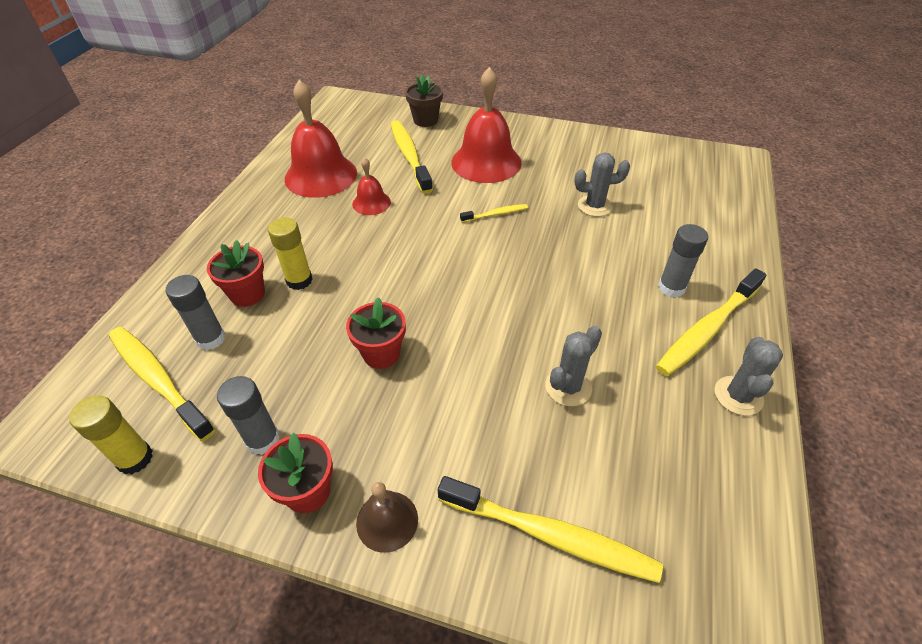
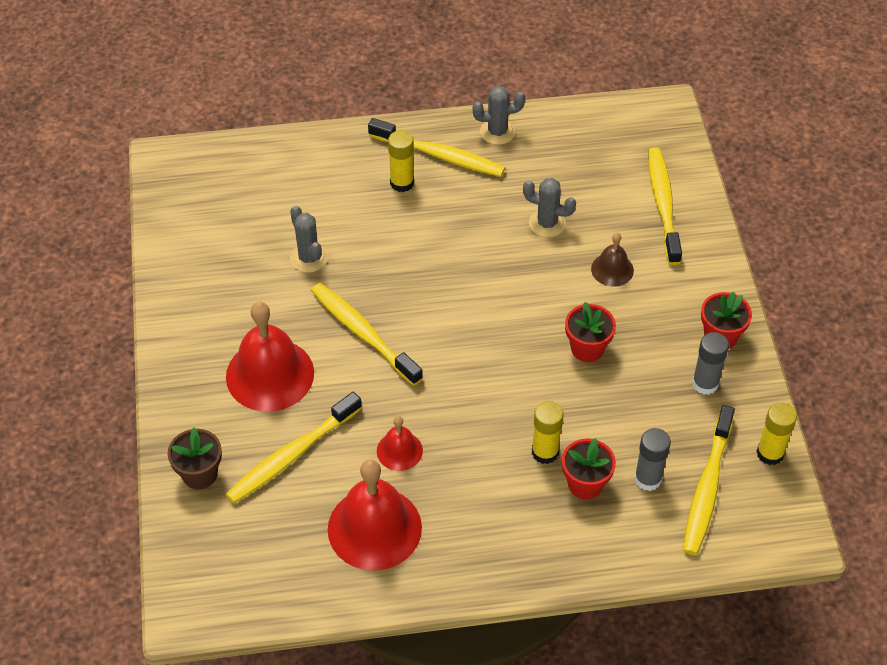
camera: 115 degrees left, 5 degrees up
(387, 521) = (709, 286): brown bell -> brown bell (612, 269)
(495, 214) = (363, 333): yellow toothbrush -> yellow toothbrush, size x2.00
(671, 288) = (402, 183): grey glue stick -> yellow glue stick

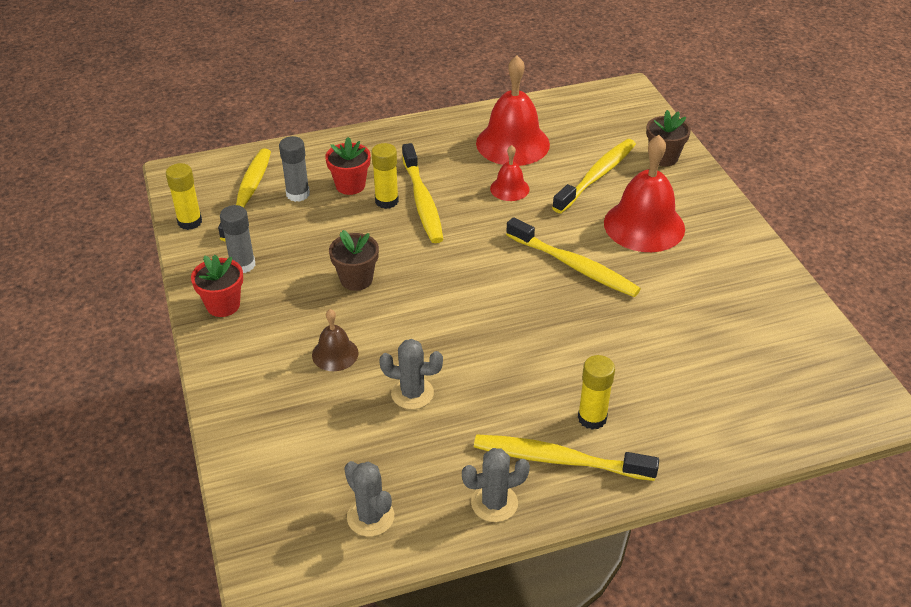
camera: 170 degrees right, 10 degrees down
(308, 258) = (658, 324): grey cactus -> grey cactus (370, 517)
(587, 348) = (356, 279): red flower pot -> brown flower pot
(663, 204) = (277, 434): yellow toothbrush -> yellow toothbrush (422, 201)

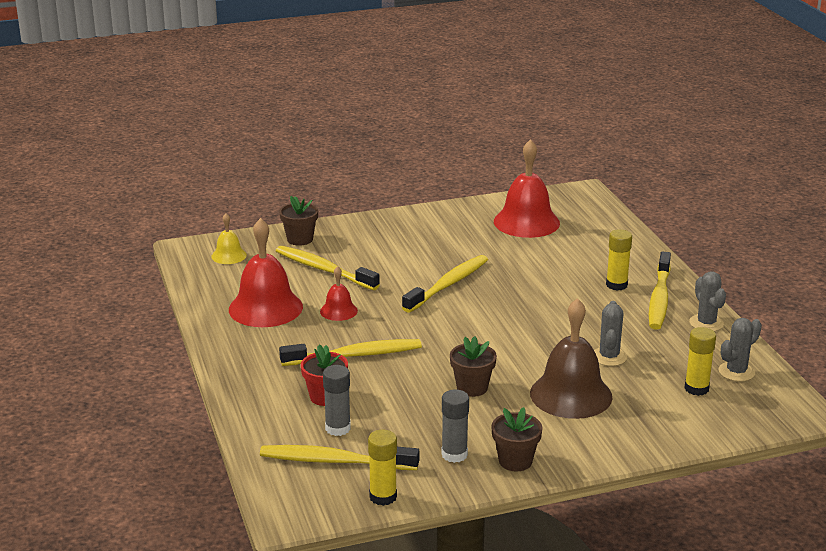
camera: 90 degrees left, 15 degrees down
(223, 305) = (515, 461): red flower pot -> brown flower pot
(335, 354) = (571, 395): brown bell -> brown bell, size x1.97
(386, 201) = (353, 375): yellow glue stick -> yellow glue stick (696, 388)
(617, 115) = (229, 255): none -> yellow bell
(644, 225) = (395, 253): red bell -> red bell (526, 222)

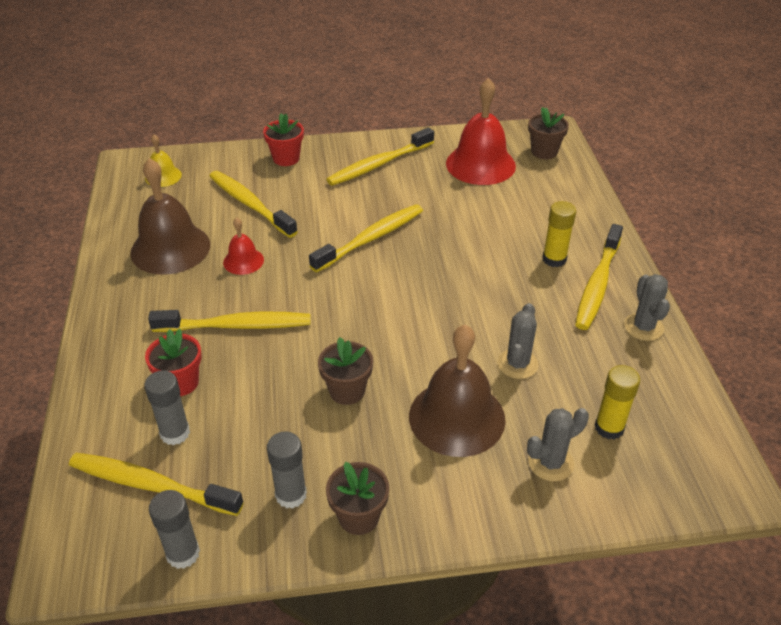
camera: 10 degrees right, 15 degrees up
(265, 308) = (170, 248): red bell -> brown bell
(300, 239) = (241, 163): brown flower pot -> brown flower pot (544, 152)
(341, 232) = (286, 158): none -> red flower pot
(383, 497) = (183, 553): yellow glue stick -> grey glue stick
(432, 230) = (379, 164): none -> yellow toothbrush
(736, 372) = (663, 407): grey cactus -> grey cactus (550, 463)

